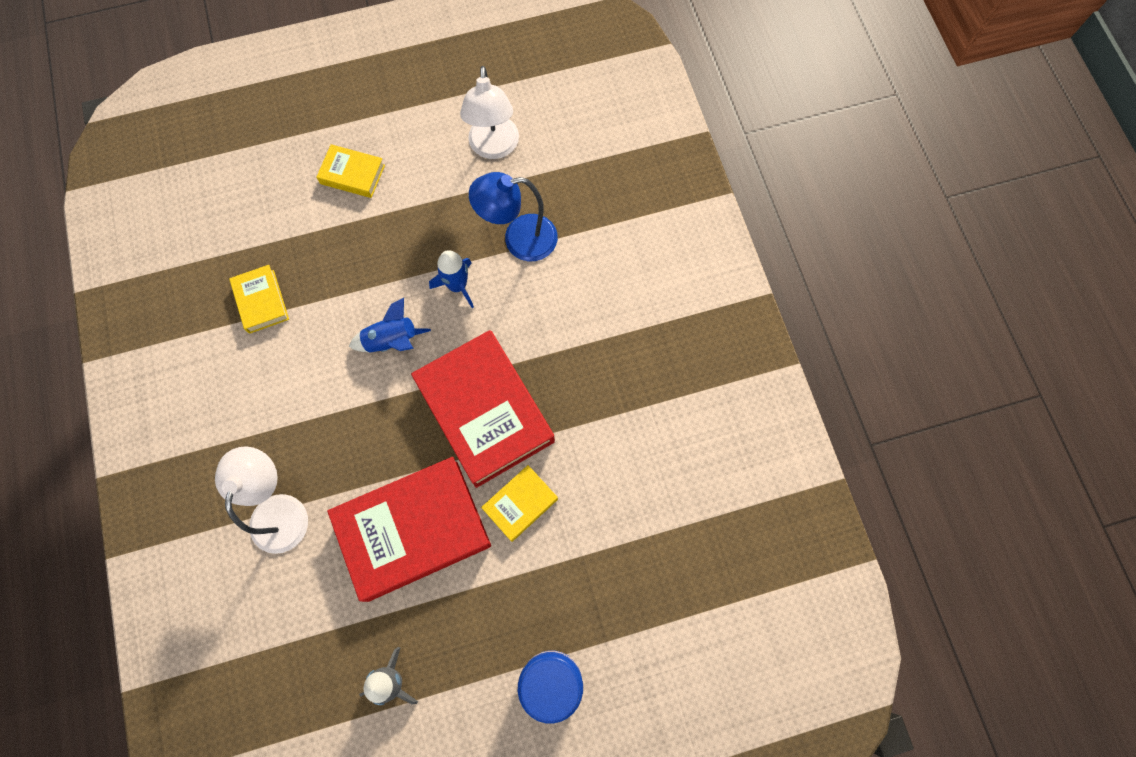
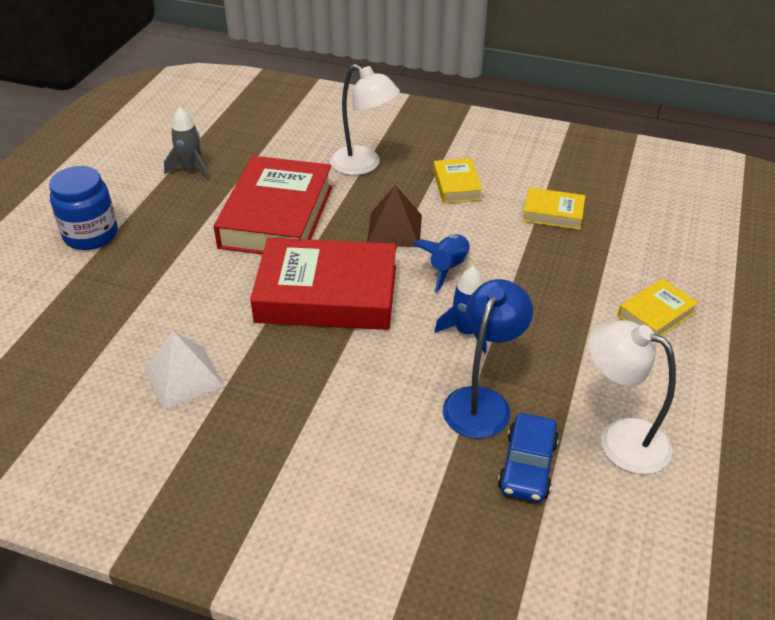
camera: 125 degrees right, 30 degrees down
(366, 414) = (394, 229): none -> brown pyramid
(520, 504) = (228, 278): yellow book -> yellow book (457, 185)
(553, 187) = (527, 466): none -> blue car
(640, 447) = (184, 377): none -> white pyramid

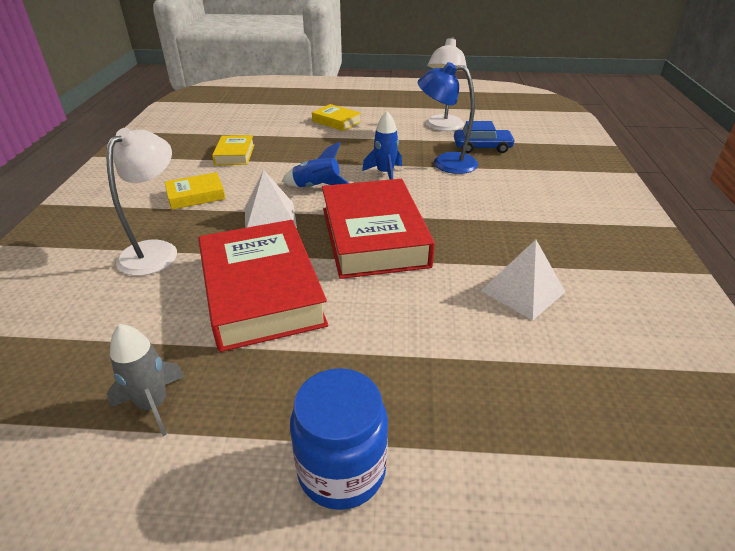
camera: 105 degrees left, 5 degrees down
(277, 216) = (261, 291): red book -> red book turned 75 degrees clockwise
(394, 229) = (270, 217): brown pyramid -> white pyramid

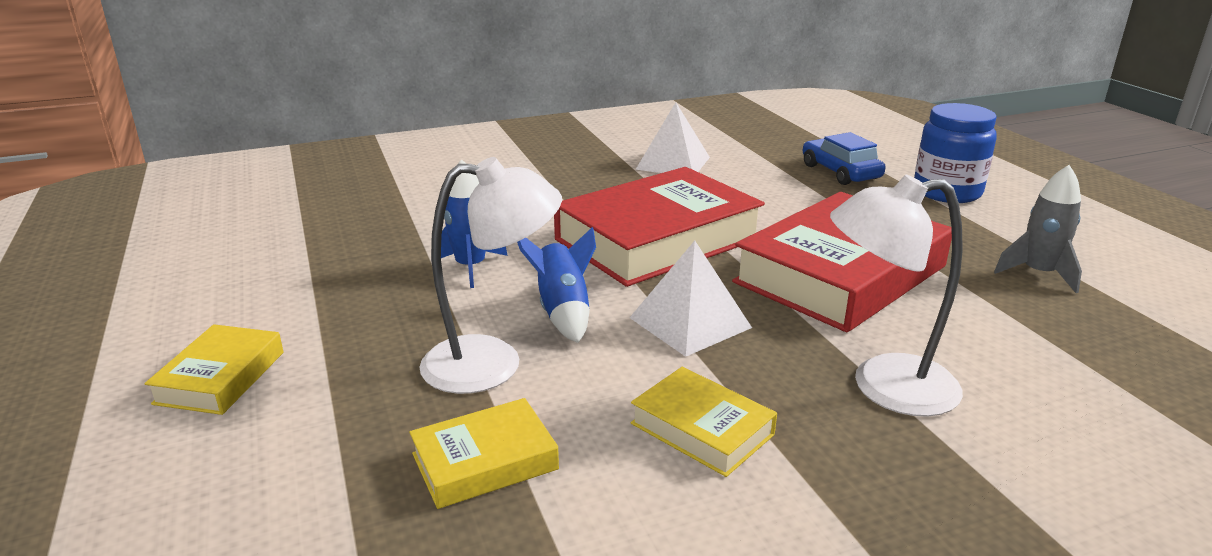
camera: 115 degrees left, 10 degrees down
(443, 127) = (239, 254): white lamp -> white lamp (493, 363)
(445, 163) = (403, 231): blue lamp -> none
(482, 147) = (328, 214): blue car -> blue car (840, 172)

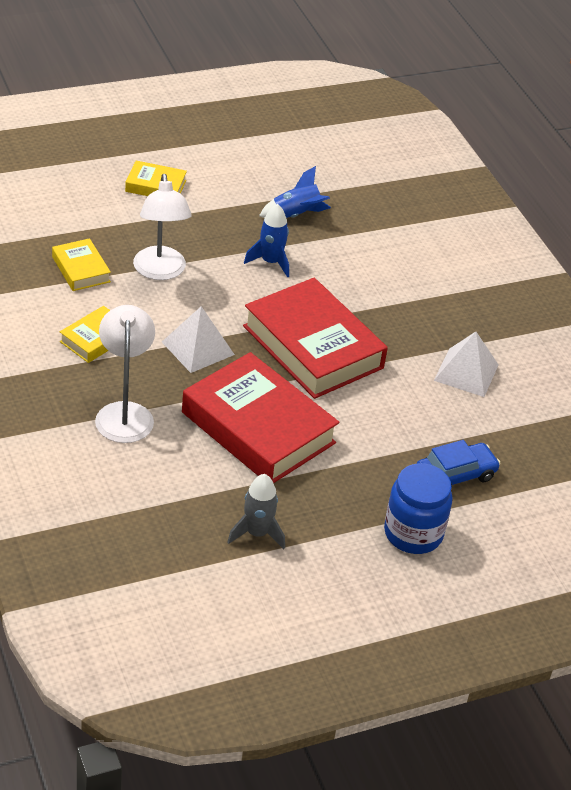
camera: 85 degrees right, 15 degrees up
(563, 311) = (214, 298): blue rocket -> blue rocket (296, 215)

